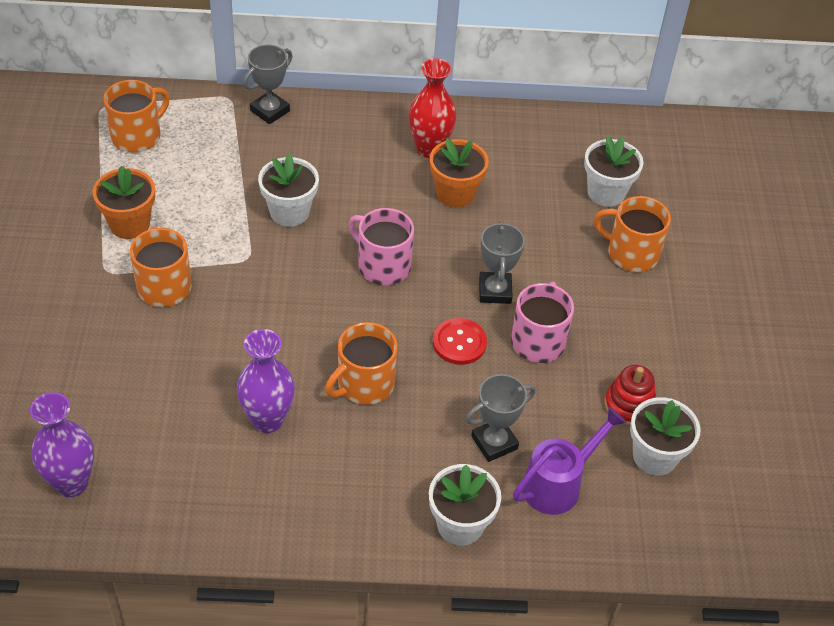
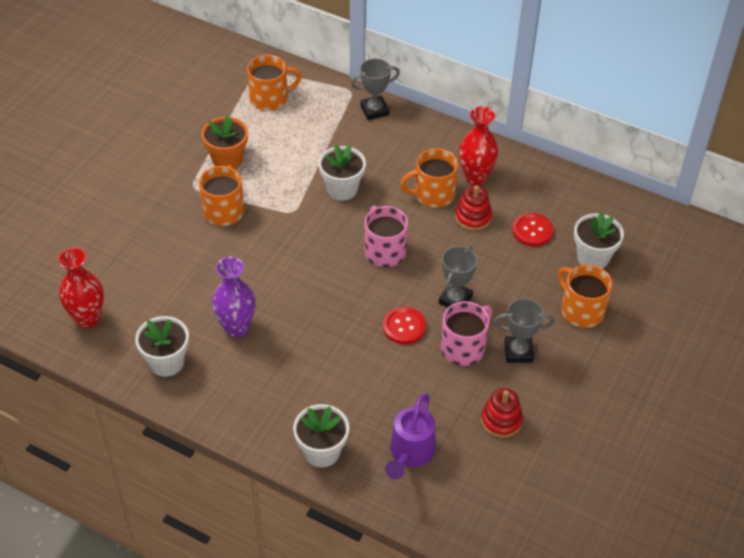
camera: 30 degrees right, 0 degrees up
(71, 483) = (88, 318): purple vase -> red vase
(364, 384) = (317, 329): orange mug -> orange mug (433, 194)
(455, 193) = (473, 217): orange flower pot -> red stacking toy
(494, 442) = (383, 406): grey trophy -> grey trophy (518, 352)
(527, 186) = (532, 231): none -> red button
(558, 484) = (410, 453): purple watering can -> purple watering can turned 120 degrees clockwise
(654, 456) = (496, 464): white flower pot -> white flower pot (166, 362)

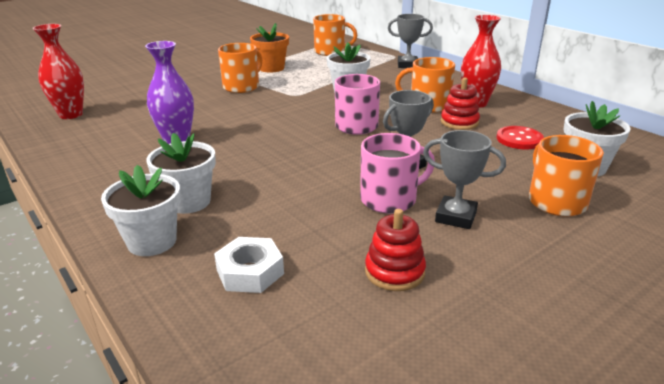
camera: 25 degrees right, 20 degrees down
(166, 362) = (93, 147): white flower pot -> white flower pot (189, 202)
(404, 326) = (335, 171): red button -> none
(410, 453) = (250, 272): purple watering can -> white nut

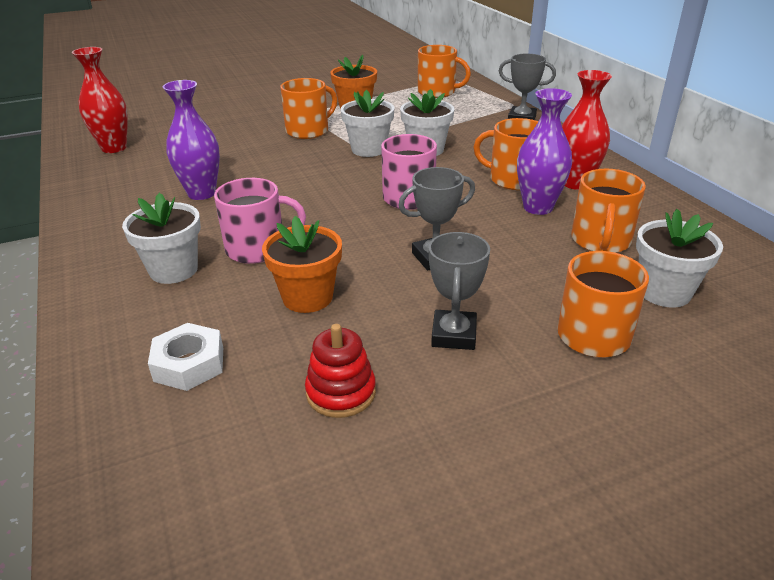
camera: 15 degrees right, 5 degrees up
(152, 241) = (113, 311): white flower pot -> white flower pot (368, 149)
(321, 206) = (307, 297): none -> orange flower pot
(390, 199) = (390, 300): pink mug -> pink mug (257, 249)
(456, 217) = (454, 335): grey trophy -> grey trophy turned 60 degrees clockwise
(459, 122) = (538, 207): red stacking toy -> purple vase
(519, 139) = (600, 241): red button -> orange mug

